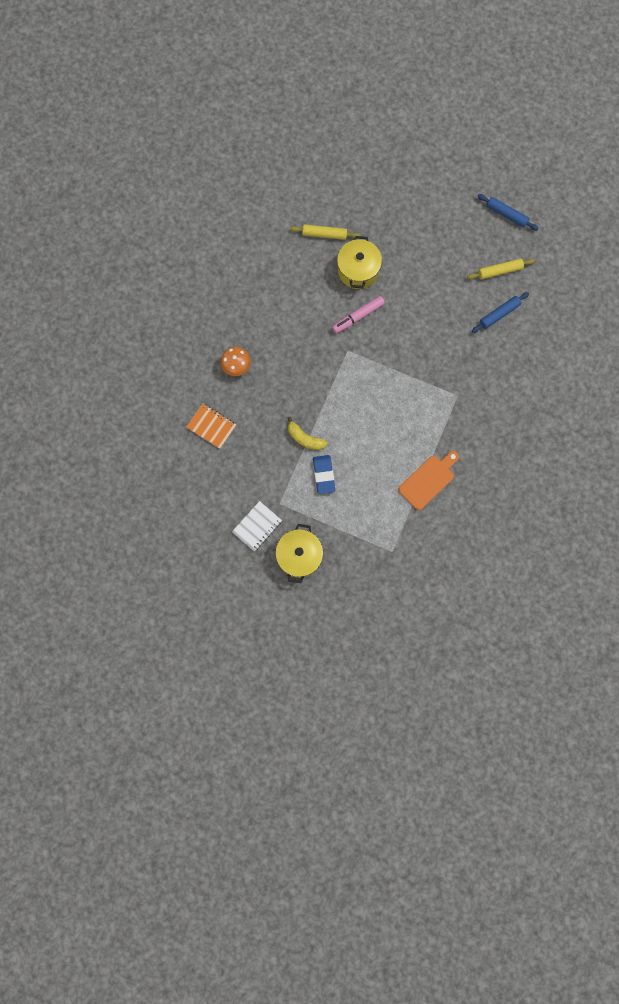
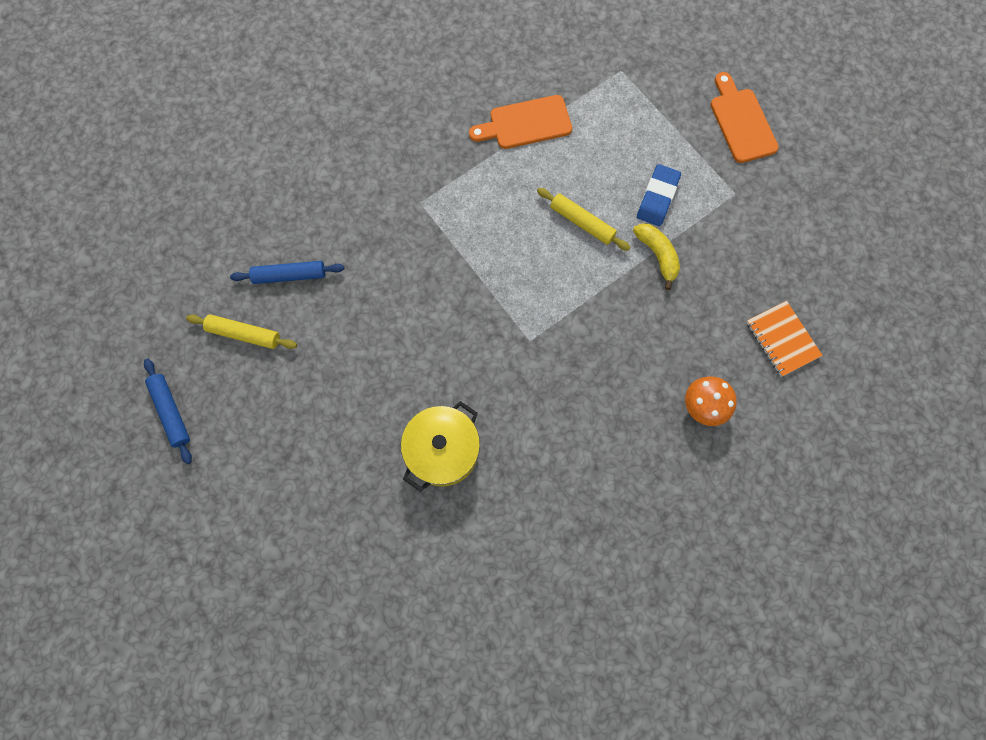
camera: 150 degrees left, 5 degrees down
(257, 526) = (779, 181): white notebook -> none
(299, 555) = (741, 122): yellow pot -> orange cutting board
(324, 234) = (458, 539): yellow rolling pin -> yellow rolling pin (582, 222)
(358, 317) = (486, 381): pink marker -> none

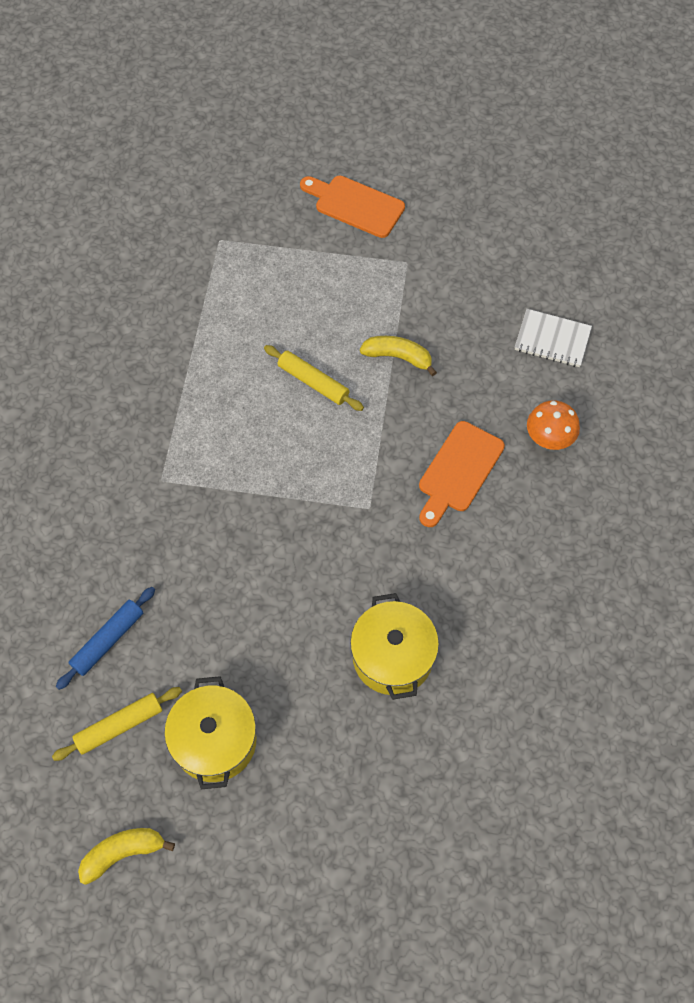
camera: 45 degrees left, 10 degrees down
(171, 412) = (123, 853): blue rolling pin -> yellow banana
(286, 397) = (215, 741): none -> yellow pot
(526, 123) = (184, 343): orange cutting board -> orange cutting board (458, 471)
(582, 222) = (313, 382): yellow rolling pin -> yellow rolling pin turned 45 degrees clockwise
(657, 197) = (352, 314): blue eraser -> none
(782, 339) = (552, 339): orange notebook -> white notebook

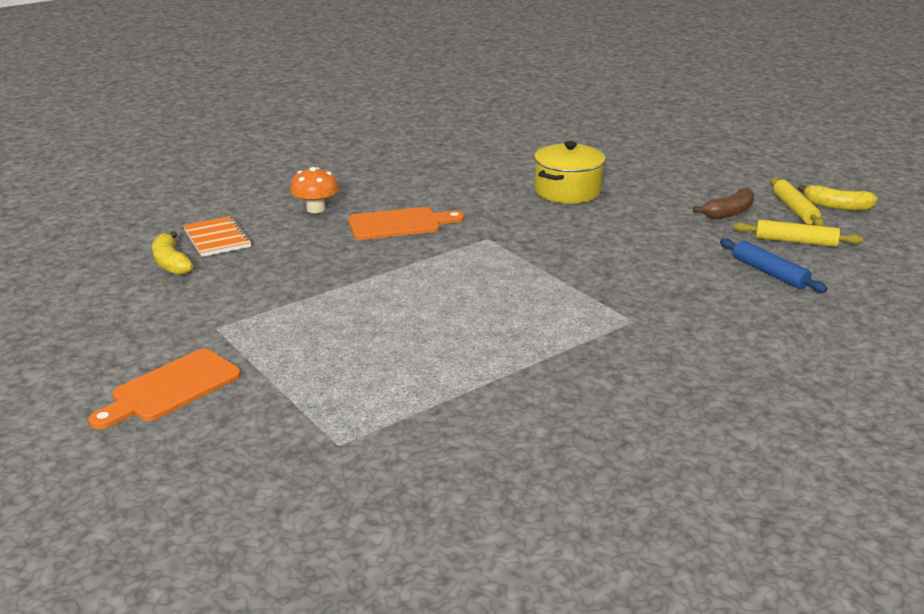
camera: 135 degrees left, 35 degrees down
(108, 640) = (769, 273): blue rolling pin -> blue rolling pin turned 60 degrees clockwise
(215, 741) = (729, 212): yellow pot -> brown banana
(313, 382) = (422, 306): yellow rolling pin -> yellow rolling pin (794, 209)
(355, 205) = (171, 389): orange cutting board -> orange cutting board turned 60 degrees clockwise
(398, 357) = (334, 285): yellow banana -> yellow banana (171, 263)
(552, 339) = (217, 239): white notebook -> orange notebook

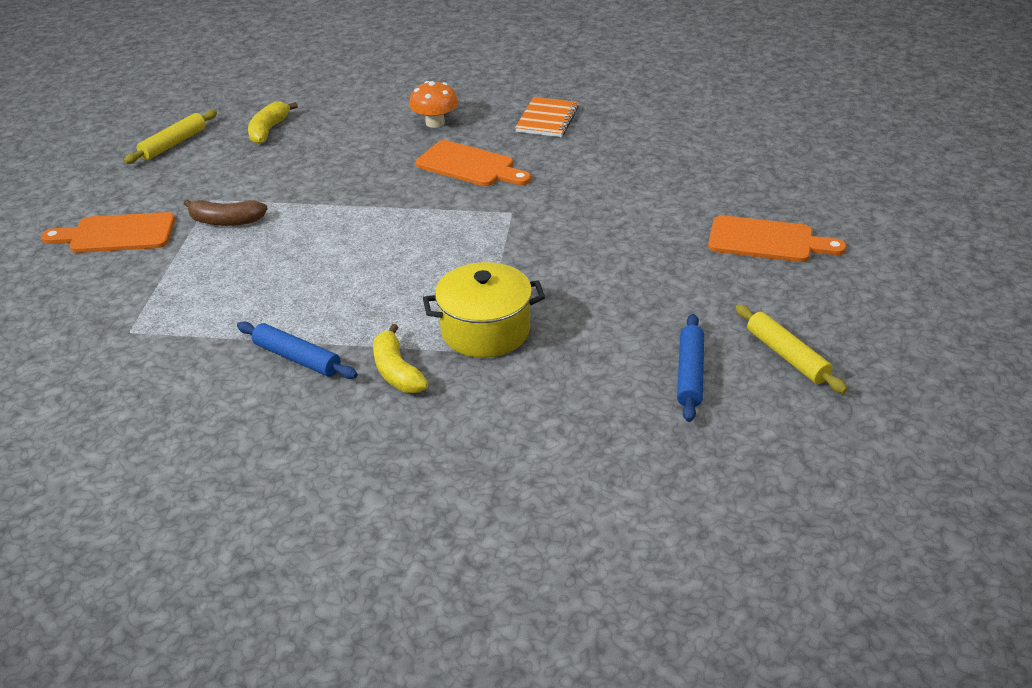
camera: 45 degrees right, 10 degrees up
(217, 239) = (328, 121): orange notebook -> orange notebook (547, 119)
(518, 387) = (297, 358): none -> blue rolling pin
(567, 191) = (667, 194): yellow pot -> yellow pot (485, 330)
(671, 192) = (767, 241): none -> orange cutting board
(729, 212) = (782, 290): brown banana -> brown banana (226, 221)
(794, 209) = (862, 320): yellow rolling pin -> yellow rolling pin (173, 144)
(837, 206) = (920, 341): yellow banana -> yellow banana (397, 371)

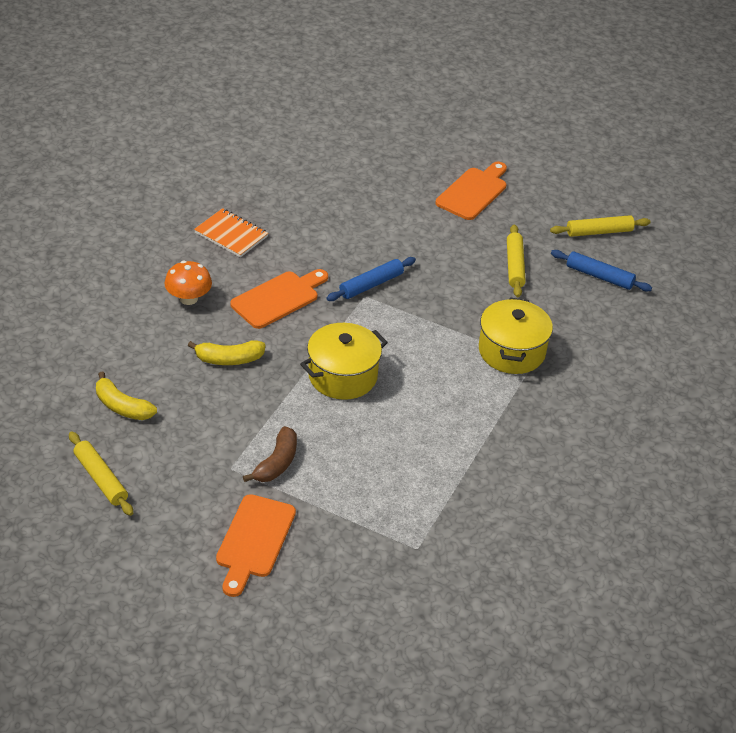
camera: 75 degrees left, 5 degrees up
(297, 358) = (499, 454): blue rolling pin -> blue rolling pin (371, 285)
(373, 228) = (342, 376): none -> yellow pot
(397, 371) = (538, 406): yellow banana -> yellow banana (229, 359)
(650, 300) = (514, 266): none -> yellow rolling pin

